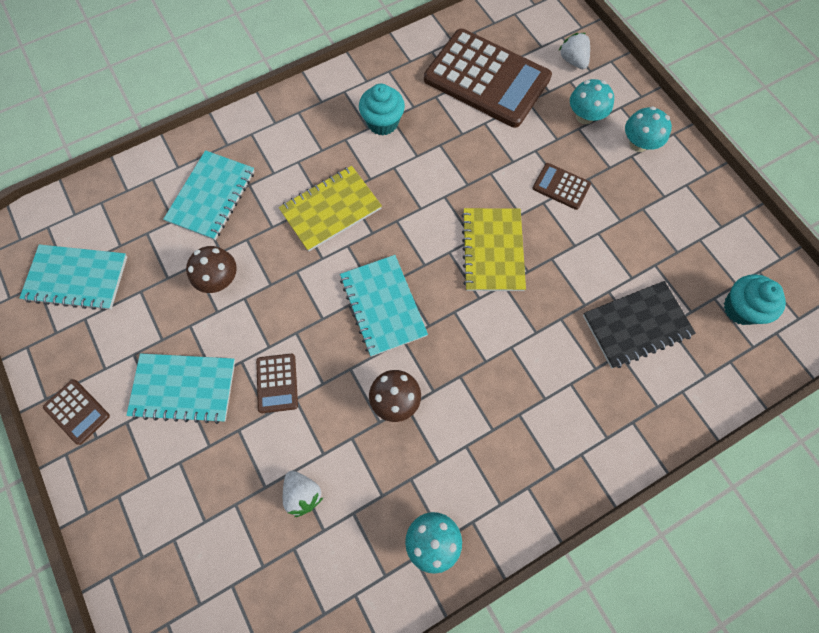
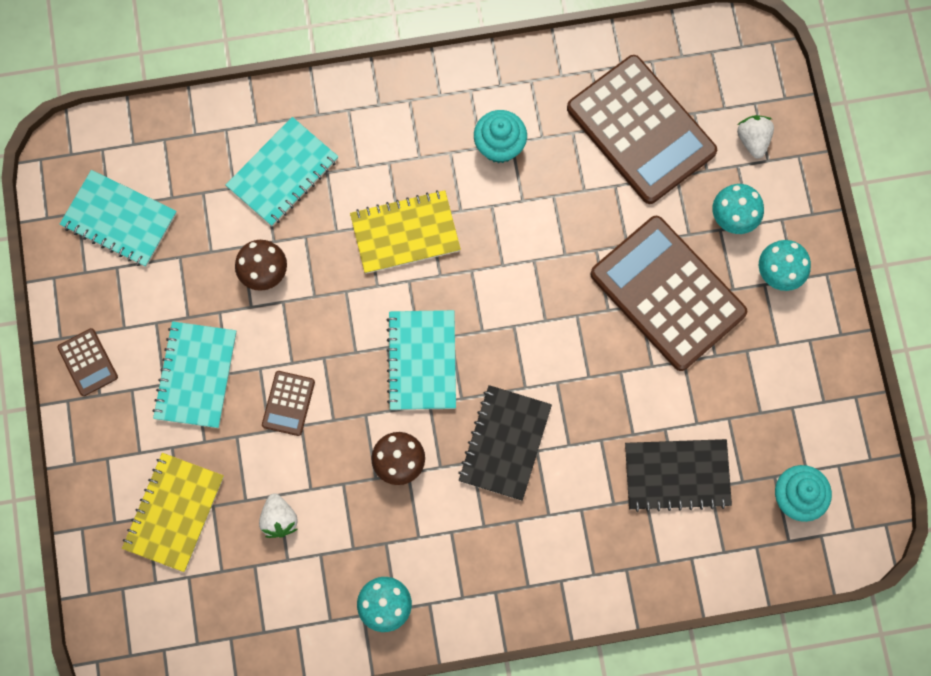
camera: 20 degrees right, 5 degrees up
(184, 388) = (196, 375): turquoise notebook -> turquoise notebook turned 75 degrees clockwise
(481, 350) = (505, 443): none -> black notebook
(492, 250) = (561, 341): yellow notebook -> yellow notebook (174, 512)
(561, 186) = (667, 293): brown calculator -> brown calculator, size x2.35

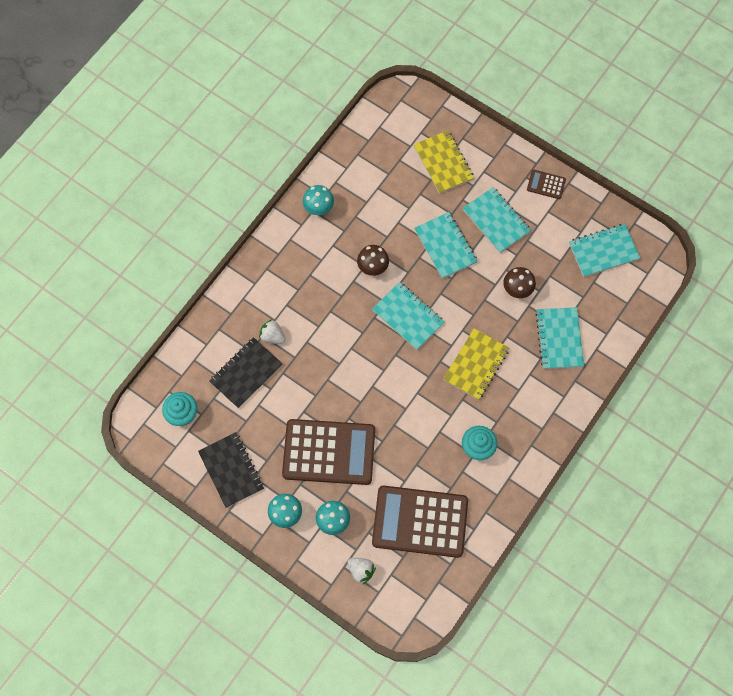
camera: 135 degrees right, 5 degrees down
(279, 519) = (398, 199): white strawberry -> white strawberry (272, 336)
(288, 403) = (445, 246): brown calculator -> turquoise notebook
(505, 443) = (335, 316): black notebook -> black notebook (231, 470)

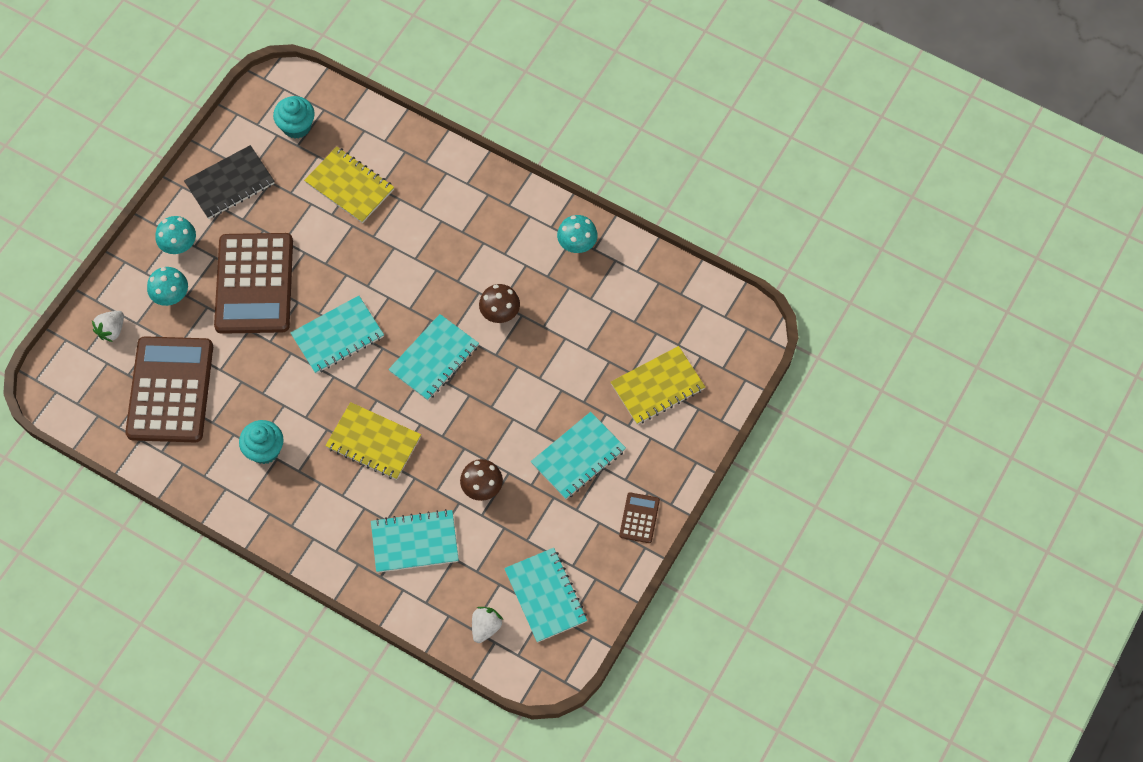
camera: 85 degrees right, 5 degrees down
(246, 373) = (349, 186): black notebook -> yellow notebook
(272, 336) = (398, 210): white strawberry -> white strawberry (486, 627)
(445, 246) = (536, 396): turquoise notebook -> turquoise notebook (337, 336)

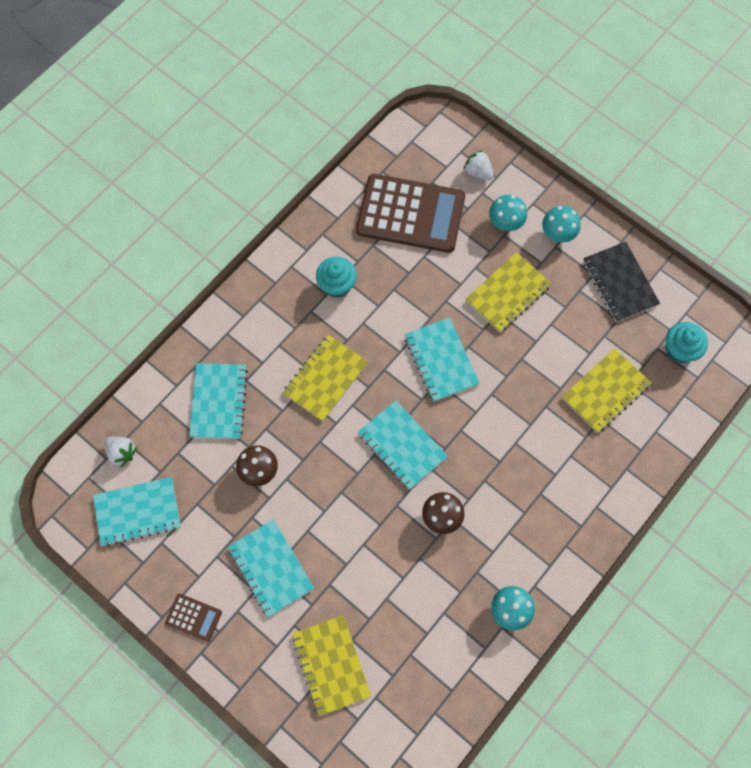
camera: 100 degrees right, 5 degrees up
(254, 284) = (508, 293): brown calculator -> yellow notebook

